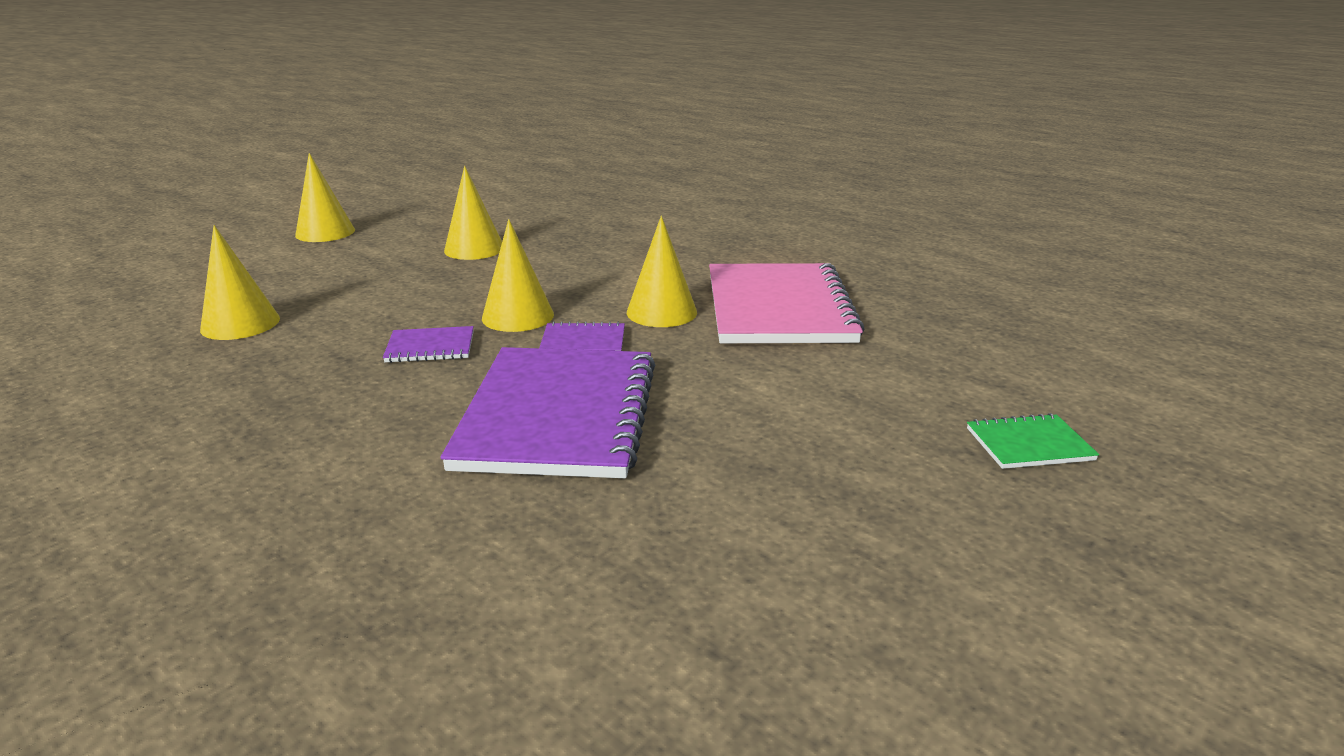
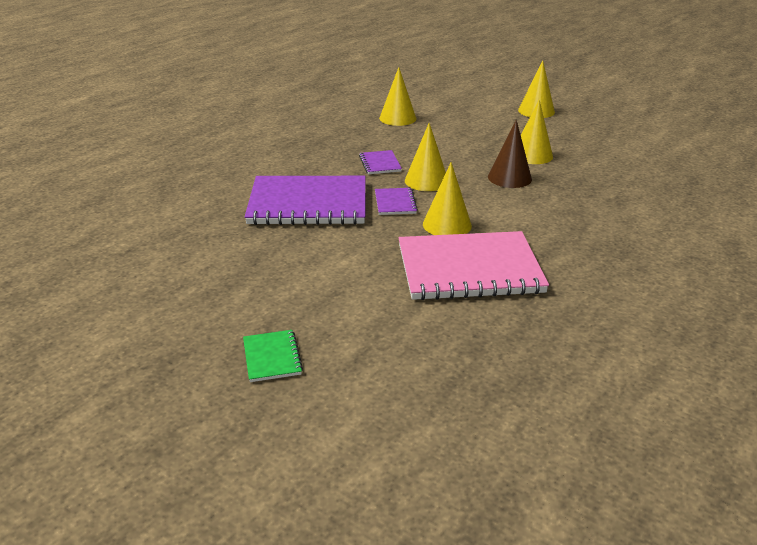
camera: 85 degrees right, 5 degrees up
(536, 266) = (509, 178): none -> brown cone

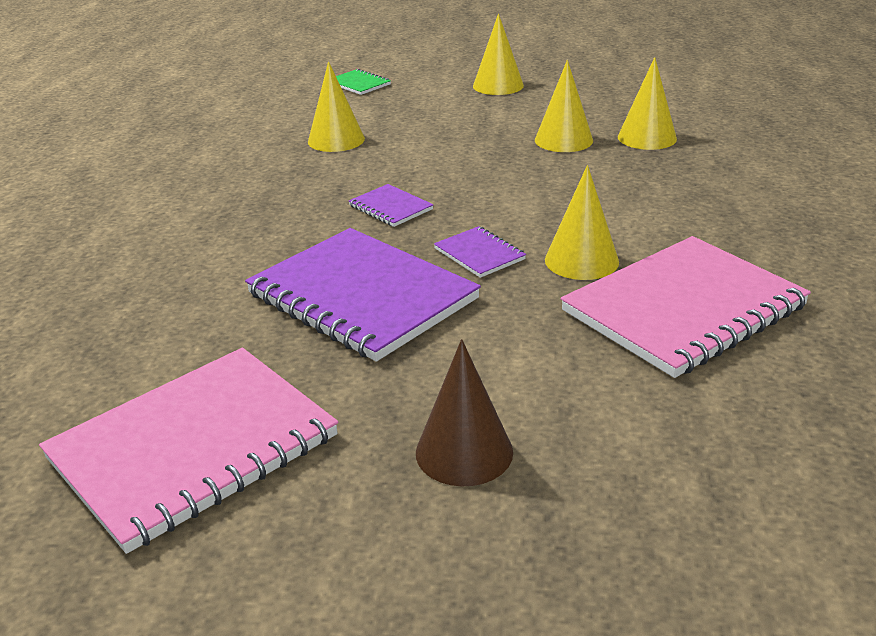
camera: 30 degrees left, 0 degrees up
(156, 243) = (193, 448): none -> pink notebook
(272, 357) = (606, 551): green notebook -> green notebook (359, 84)
(308, 204) = (362, 297): purple notebook -> purple notebook turned 75 degrees clockwise
(426, 181) = (481, 211): yellow cone -> yellow cone (647, 137)
(509, 178) = (575, 175): brown cone -> brown cone (464, 452)

